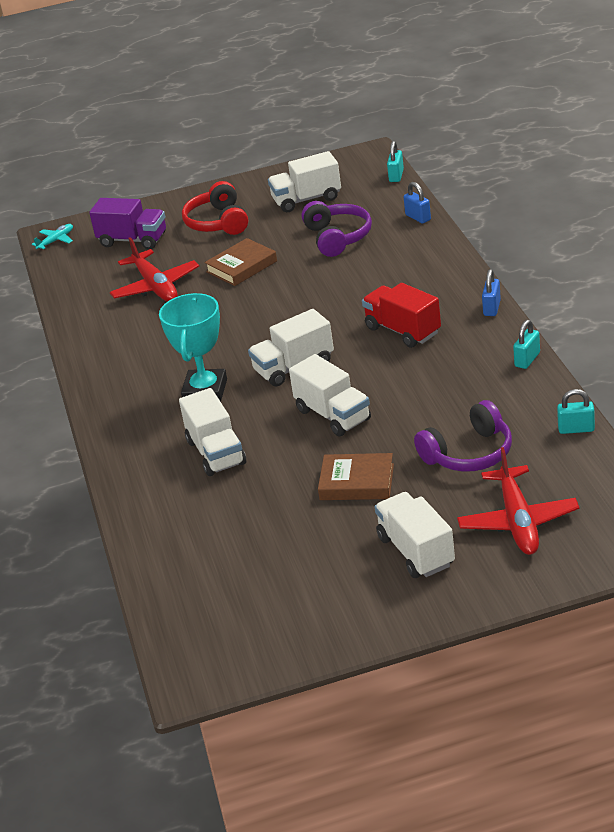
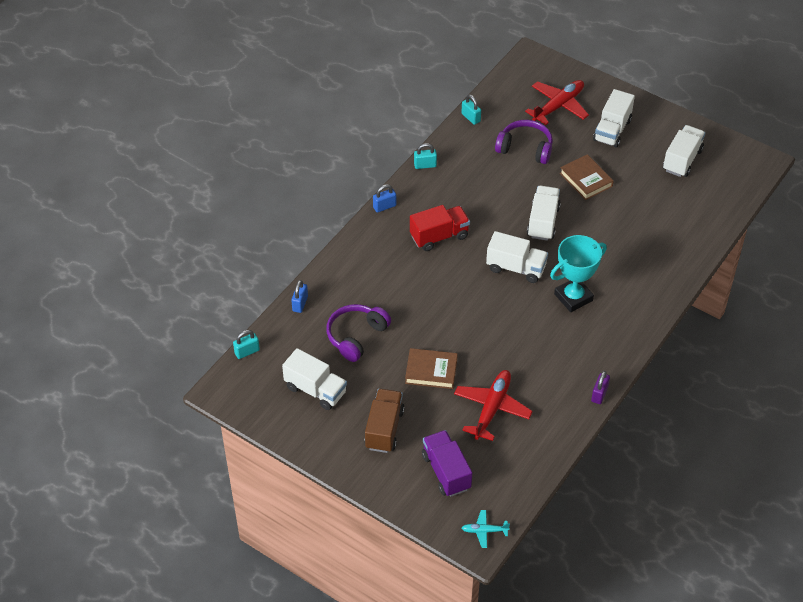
camera: 135 degrees left, 15 degrees up
(78, 356) = (599, 394): none -> purple padlock
(216, 452) = (618, 254): white truck -> white truck (682, 160)
(218, 222) = (384, 429): red headphones -> brown truck
(403, 330) = (439, 236): red truck -> red truck turned 120 degrees counterclockwise

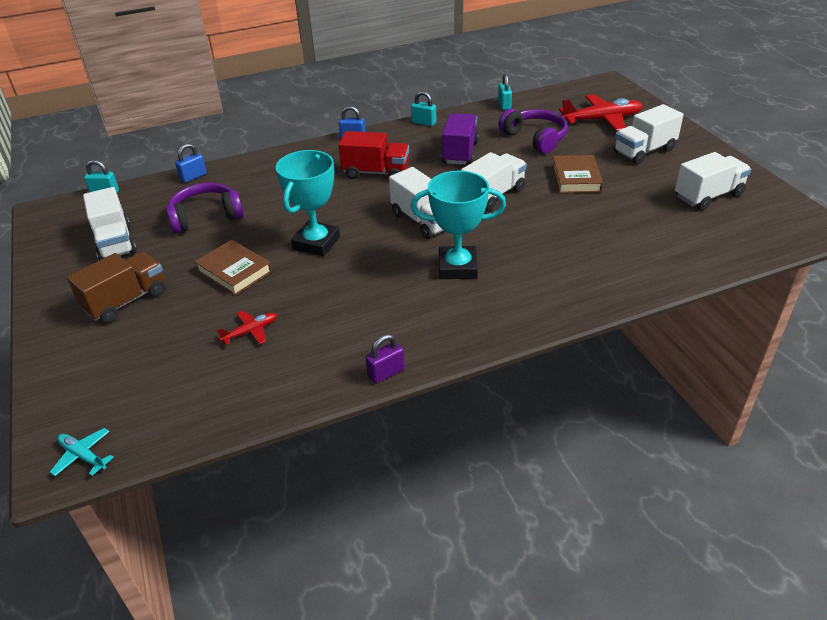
camera: 35 degrees right, 10 degrees down
(446, 472) = (128, 370): purple truck -> purple truck (460, 152)
(462, 321) = (316, 243): none -> turquoise trophy
(492, 409) = (250, 331): red plane -> red plane, size x0.51

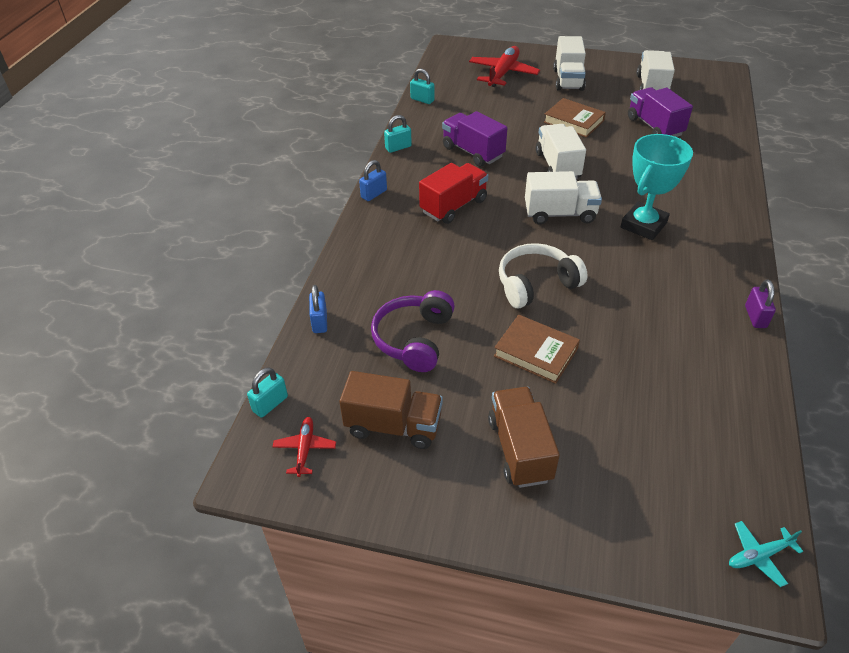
camera: 55 degrees left, 5 degrees up
(115, 242) = (393, 426): white truck -> brown truck
(234, 271) = (536, 352): brown book -> brown book turned 45 degrees clockwise
(250, 331) = (643, 375): red plane -> red plane (305, 449)
(316, 243) = (536, 284): turquoise trophy -> white headphones
(535, 138) = (494, 111): purple headphones -> none
(633, 221) = (654, 127): none -> purple truck

